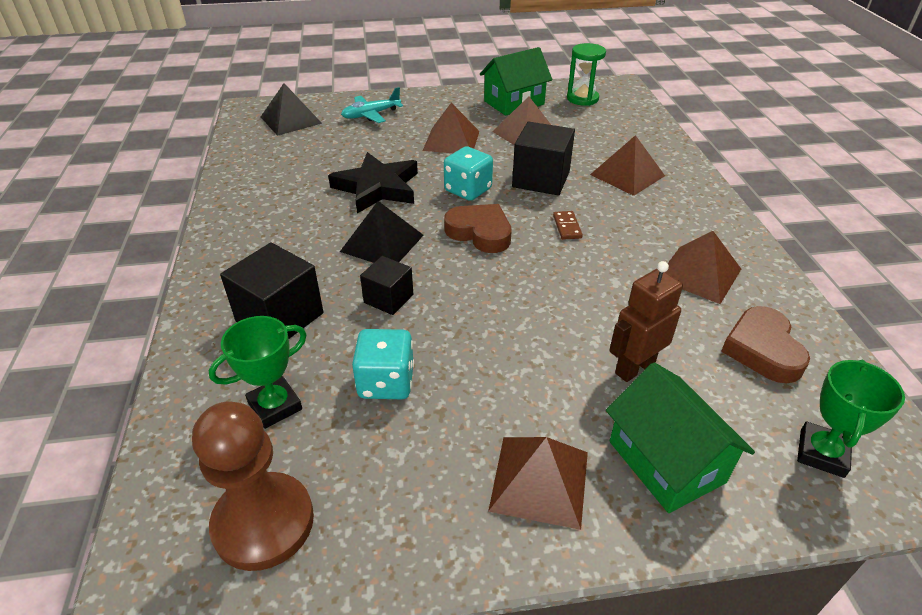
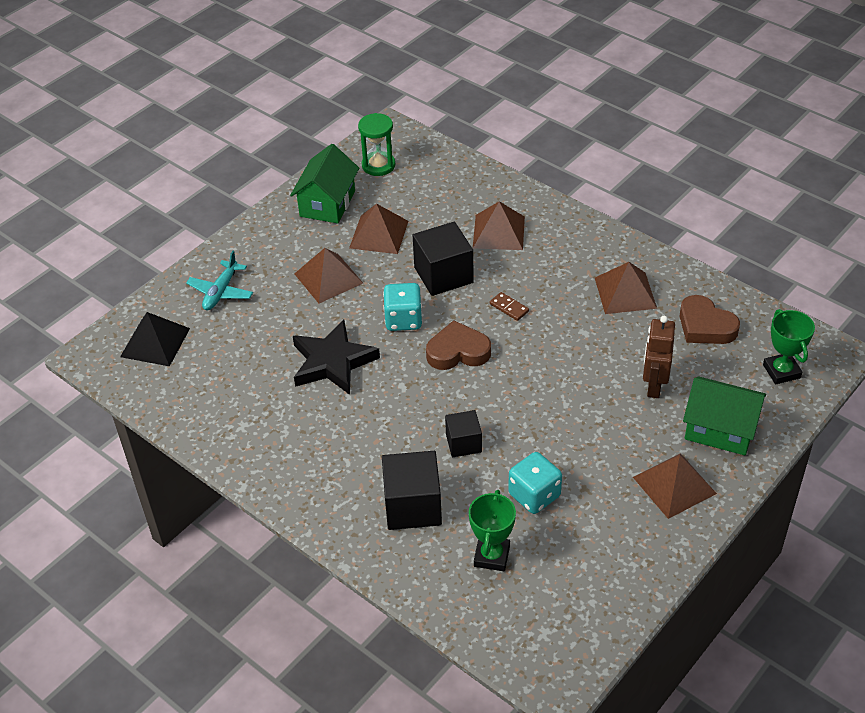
camera: 40 degrees left, 5 degrees up
(263, 522) = (572, 610): brown pawn -> none
(382, 243) = (402, 406): black pyramid -> none

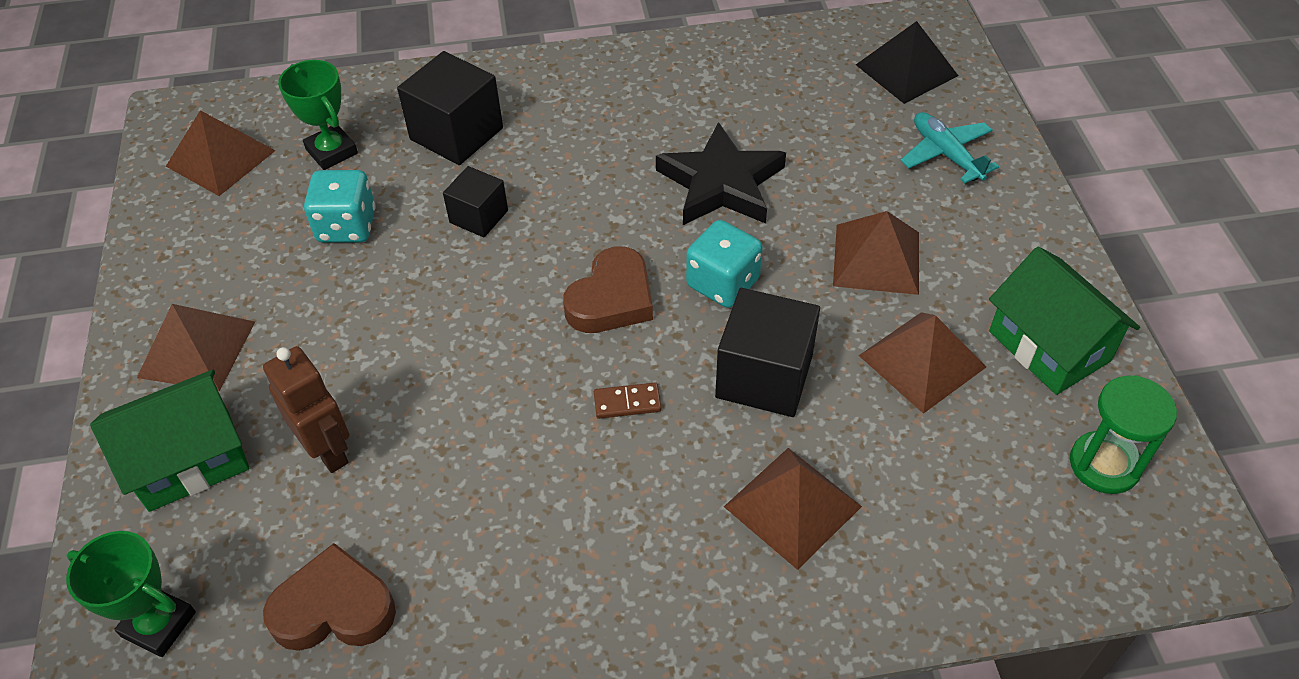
camera: 130 degrees right, 5 degrees up
(625, 292) = (504, 563): brown pyramid -> brown pyramid (221, 158)

